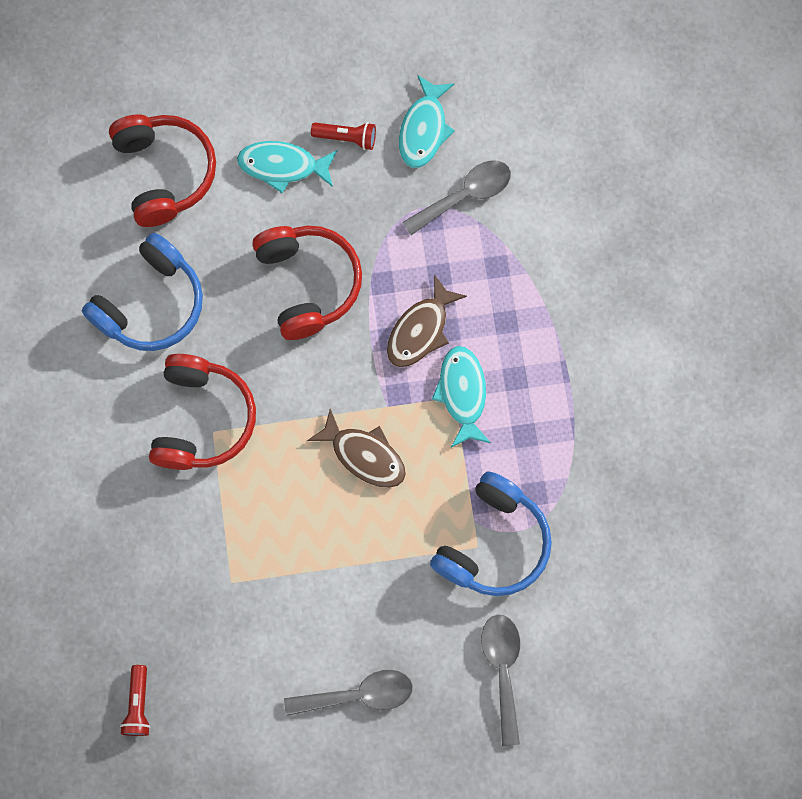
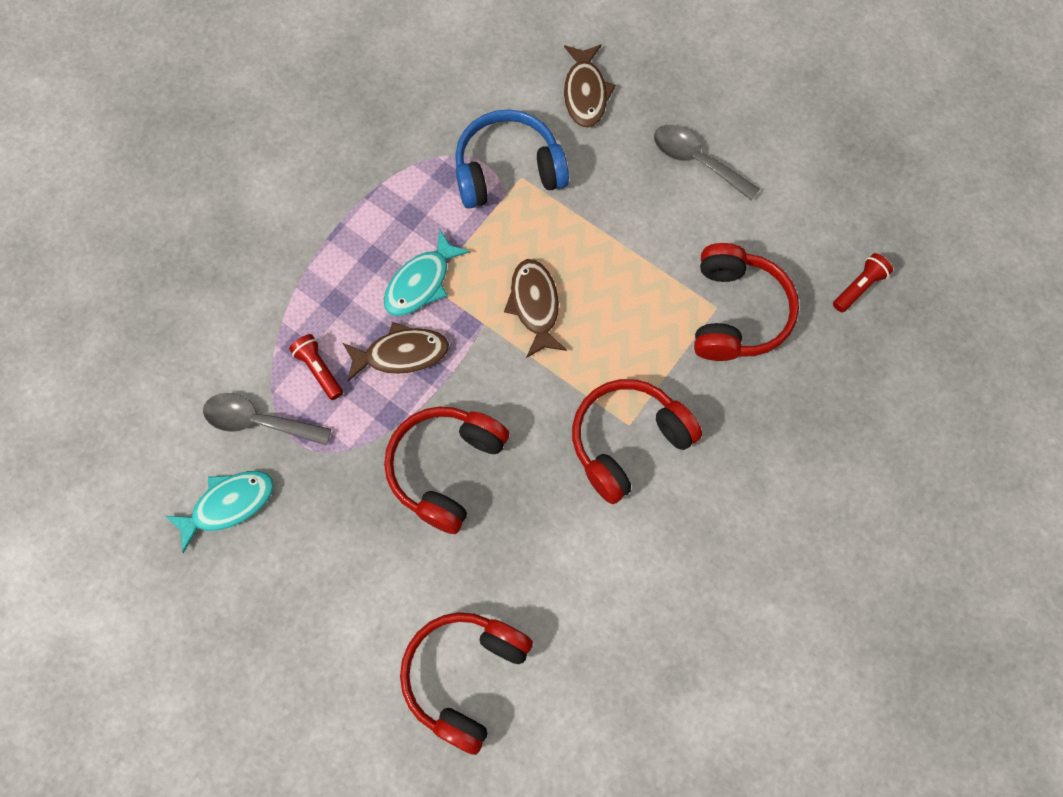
camera: 135 degrees left, 5 degrees down
(151, 303) = (582, 572): blue headphones -> none
(213, 592) = (736, 313): none -> red headphones
(283, 166) = (366, 585): turquoise fish -> none
(347, 138) = (293, 558): red flashlight -> red flashlight (319, 369)
(502, 670) = (585, 93): grey spoon -> brown fish

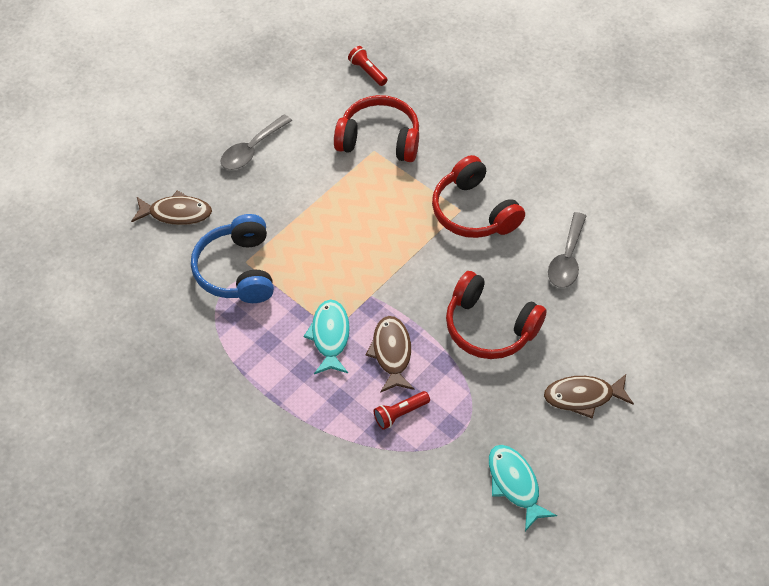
camera: 85 degrees left, 15 degrees down
(259, 421) = (443, 460): grey spoon -> grey spoon (567, 258)
(421, 282) = (330, 336): turquoise fish -> turquoise fish turned 135 degrees counterclockwise
(465, 676) = (647, 322): red headphones -> none
(535, 305) = (359, 260): brown fish -> brown fish (583, 396)

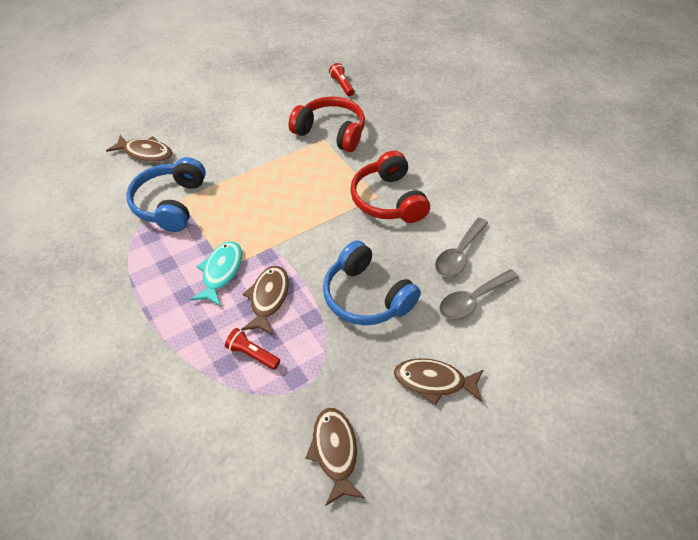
camera: 15 degrees right, 5 degrees down
(252, 149) = (227, 120): grey spoon -> grey spoon (473, 300)
(400, 413) = (252, 354): red flashlight -> red flashlight turned 45 degrees clockwise
(489, 326) = (366, 296): red headphones -> blue headphones
(514, 484) = (335, 452): turquoise fish -> brown fish

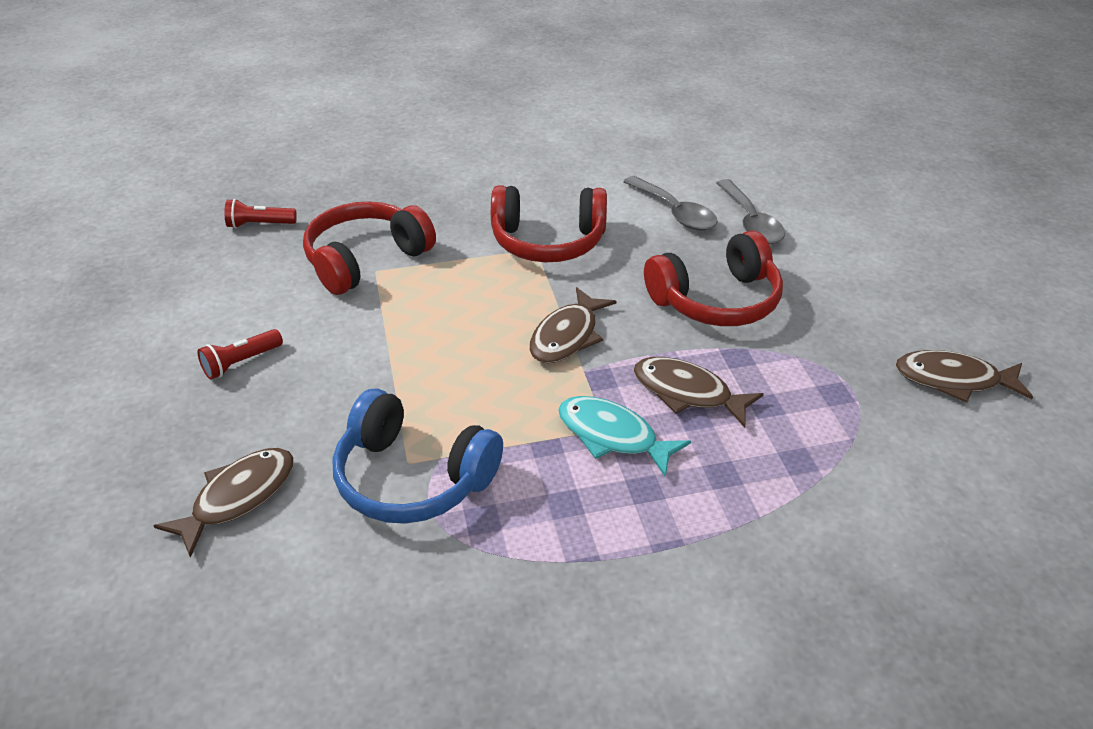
camera: 70 degrees left, 10 degrees down
(252, 354) = (786, 428): red flashlight -> red flashlight (241, 363)
(366, 296) = (716, 300): blue headphones -> red headphones
(434, 381) = (863, 279): brown fish -> brown fish (567, 336)

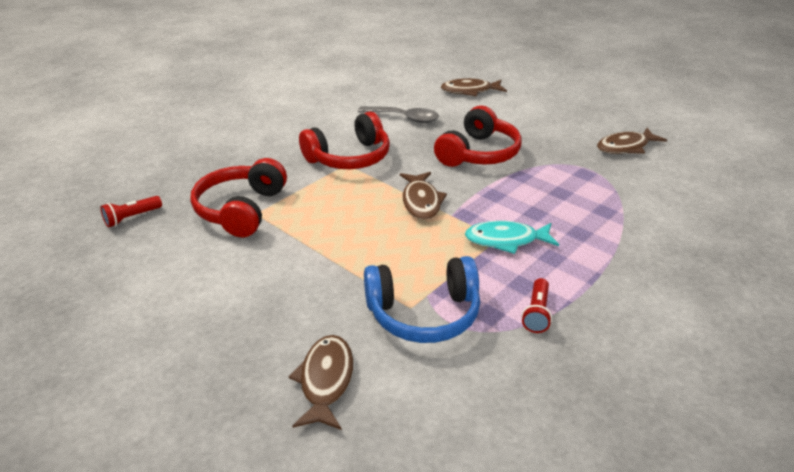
camera: 35 degrees left, 5 degrees down
(241, 363) = (225, 304): red flashlight -> red flashlight (536, 313)
(687, 393) = (517, 203): brown fish -> brown fish (470, 91)
(750, 221) = (450, 109): grey spoon -> none

